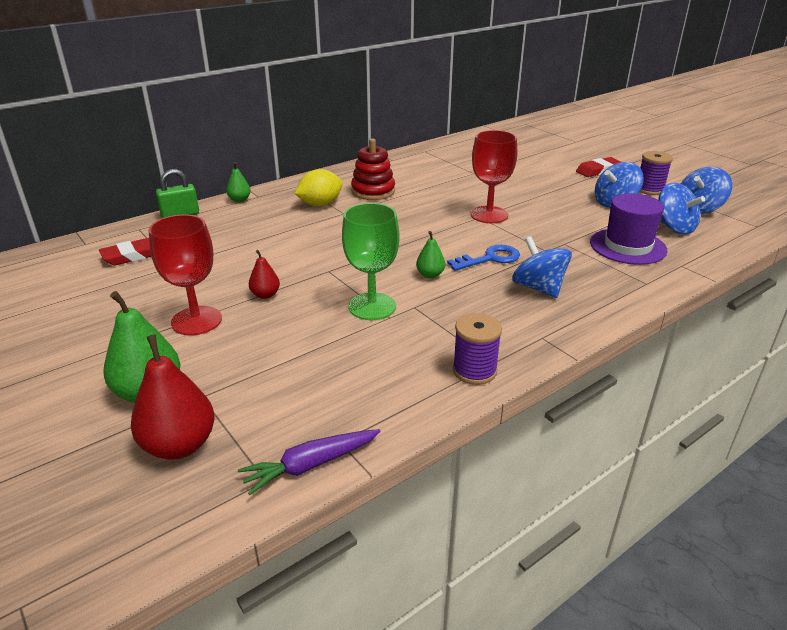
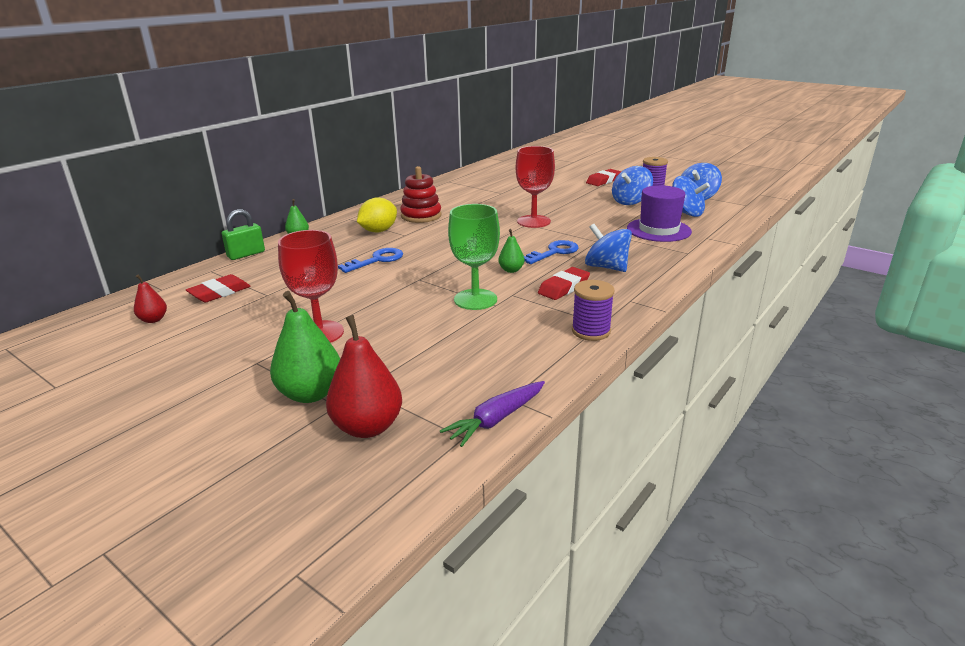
camera: 15 degrees left, 5 degrees down
(265, 295) = (372, 304): red pear -> red pear (153, 320)
(299, 240) = (377, 260): none -> blue key
(475, 307) = (563, 287): none -> red eraser

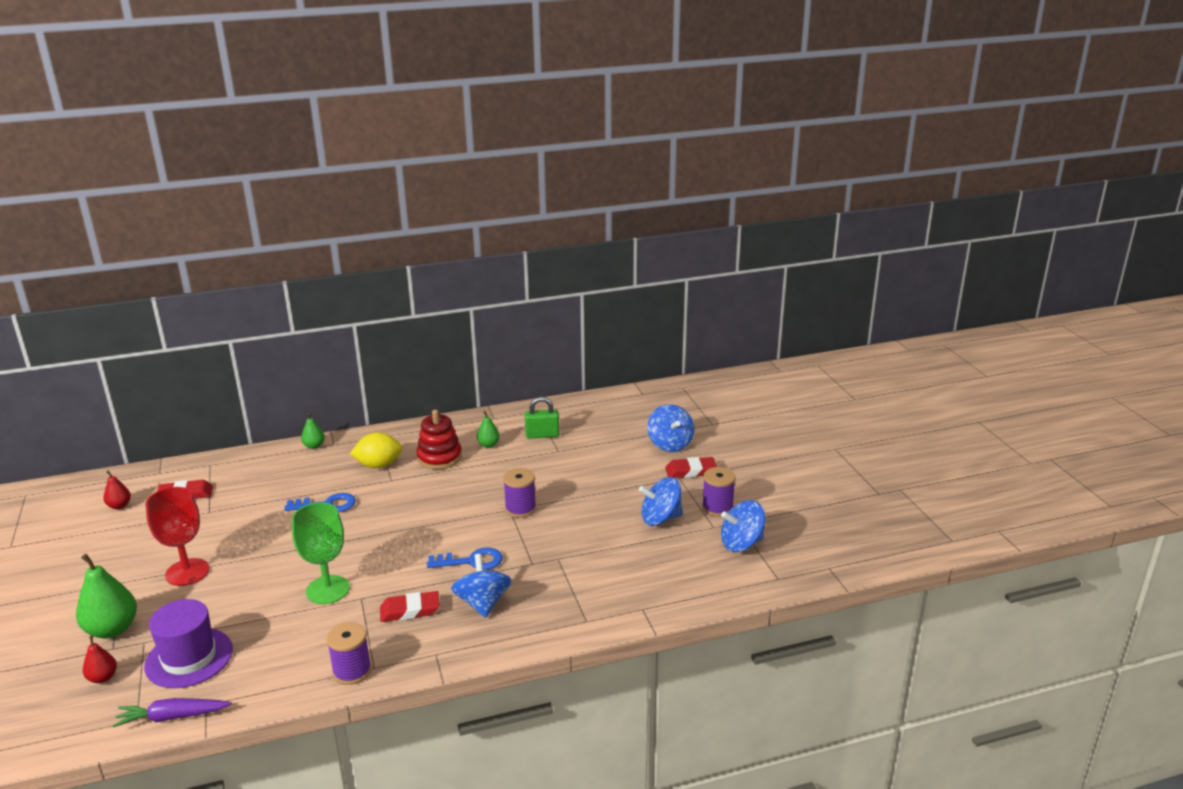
camera: 35 degrees right, 0 degrees up
(246, 254) = (253, 454): green padlock -> green padlock (542, 435)
(367, 427) = (103, 678): red pear -> red pear, size x0.53
(511, 270) = (403, 567): green pear -> green pear (488, 445)
(533, 221) = (520, 509): red goblet -> purple spool
(658, 230) = (614, 575): purple hat -> purple hat (189, 658)
(686, 213) = (687, 562): blue spinning top -> blue spinning top (670, 444)

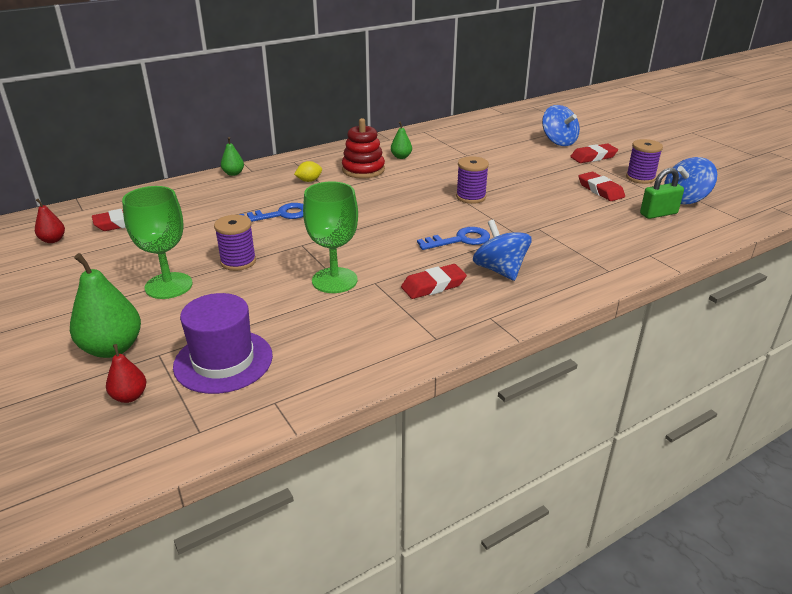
camera: 15 degrees left, 5 degrees up
(173, 717) = (243, 421): purple carrot -> none
(187, 572) = (168, 286): red goblet -> green goblet
(352, 671) = (416, 345): purple spool -> purple spool (238, 262)
(378, 465) = (309, 181): yellow lemon -> yellow lemon, size x0.58
(542, 435) = (443, 146): green padlock -> green padlock (658, 214)
(660, 518) = (600, 190): blue spinning top -> red eraser

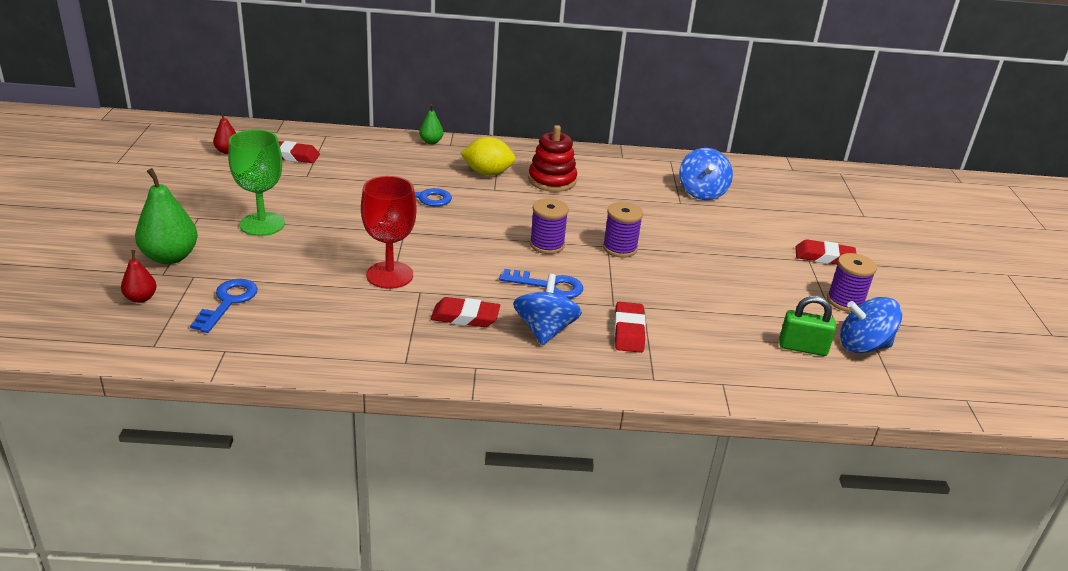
camera: 30 degrees right, 0 degrees up
(223, 361) = (228, 302): purple hat -> blue key
(238, 262) = (336, 226): purple spool -> purple spool (547, 245)
(309, 181) = (487, 173): yellow lemon -> yellow lemon, size x1.72
(334, 280) = (389, 275): green goblet -> red goblet
(401, 157) = (607, 180): green pear -> none
(558, 141) = (808, 224): blue spinning top -> blue spinning top (702, 192)
(600, 190) = (774, 296): red eraser -> red eraser (628, 331)

